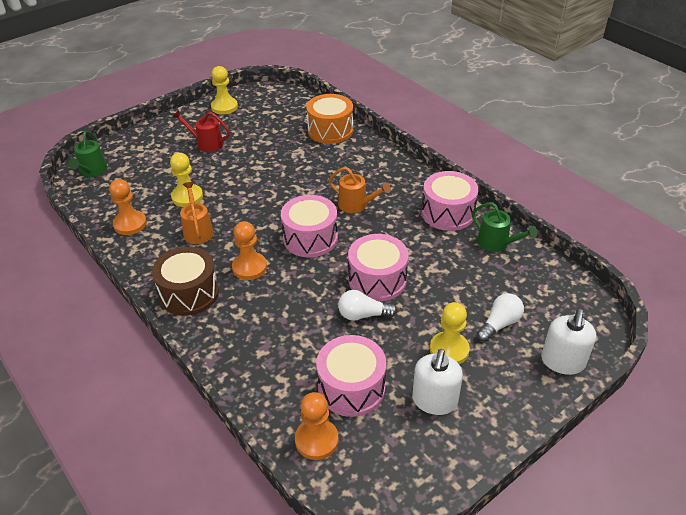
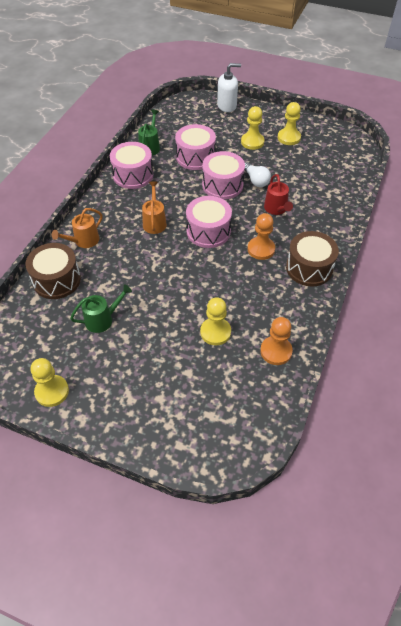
camera: 120 degrees left, 10 degrees up
(92, 171) = (233, 441): green watering can -> green watering can (102, 319)
(198, 231) = (249, 300): orange watering can -> orange watering can (84, 241)
(206, 144) = (129, 366): red watering can -> red watering can (276, 209)
(316, 440) = (348, 167): orange pawn -> none
(330, 130) = (57, 280): orange drum -> brown drum
(351, 387) = (308, 167): pink drum -> pink drum (195, 157)
(434, 400) = (289, 138): white soap dispenser -> yellow pawn
(499, 324) = (218, 130): white light bulb -> none

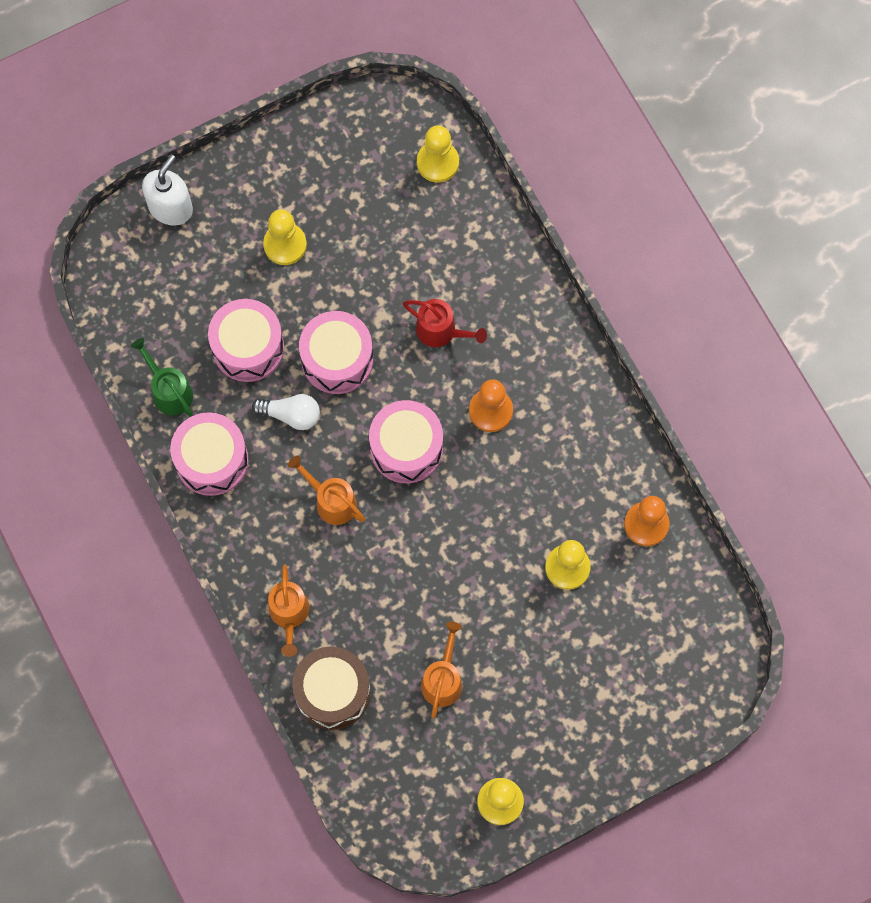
camera: 50 degrees left, 20 degrees up
(102, 319) = (443, 680): green watering can -> orange watering can
(256, 180) = (366, 310): white light bulb -> white light bulb (291, 415)
(289, 138) = (320, 188): yellow pawn -> yellow pawn (437, 162)
(309, 268) = (567, 382): brown drum -> none

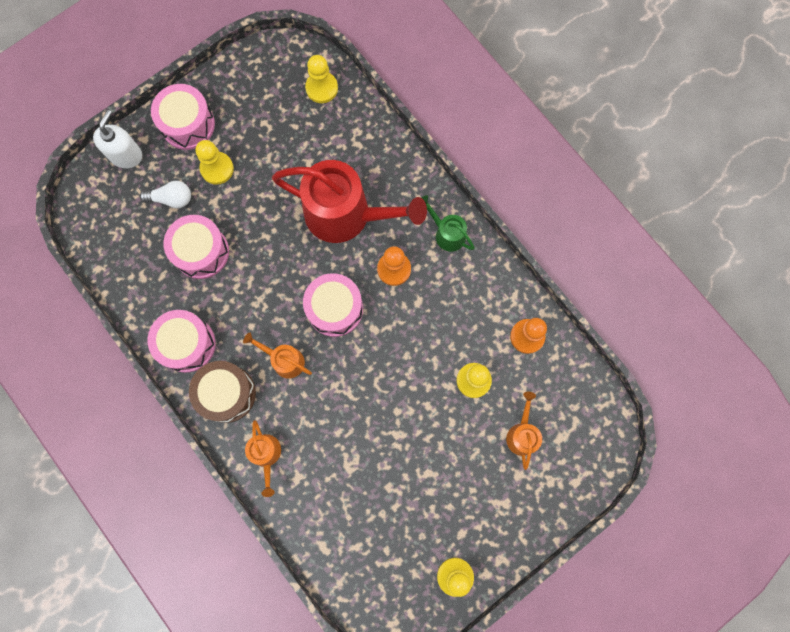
camera: 10 degrees left, 5 degrees up
(169, 391) = (146, 296): green watering can -> green watering can (447, 233)
(291, 415) = (242, 298): white light bulb -> white light bulb (171, 199)
(332, 692) = (310, 511): brown drum -> brown drum (227, 393)
(337, 359) = (271, 249): pink drum -> pink drum (188, 124)
(441, 331) = (346, 214): red watering can -> red watering can, size x2.15
(443, 680) = (393, 486): orange watering can -> orange watering can (522, 434)

